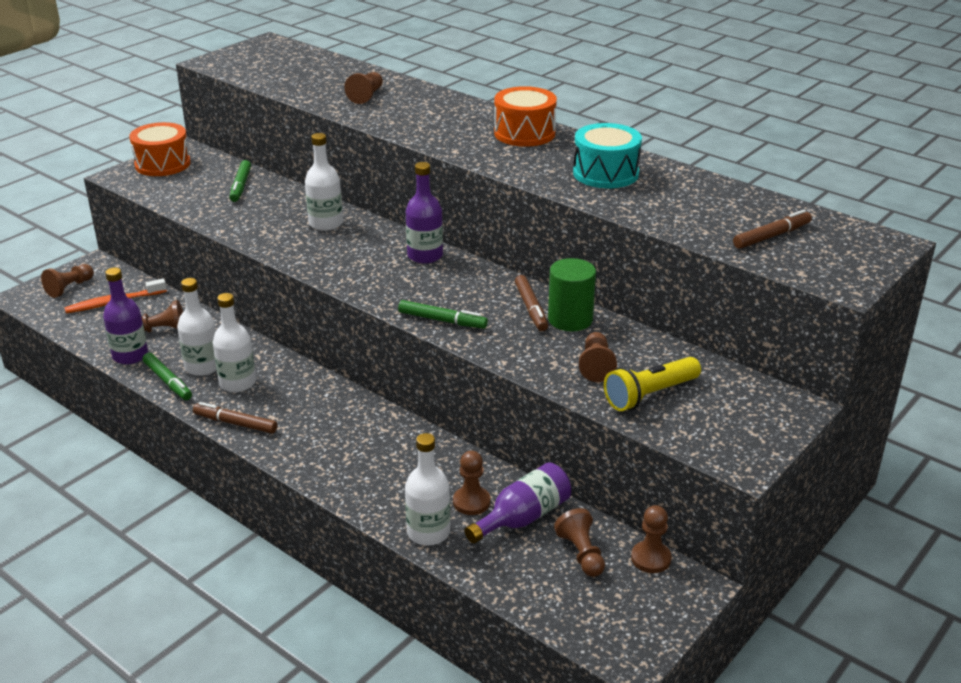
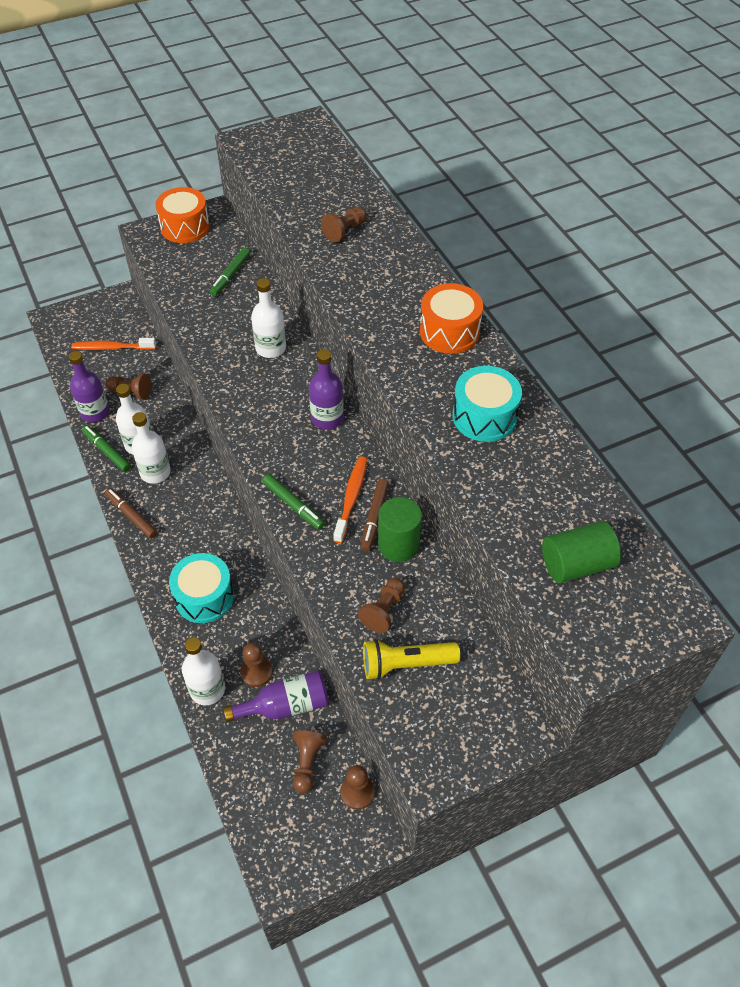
camera: 25 degrees right, 20 degrees up
(69, 288) = (89, 319): brown pawn -> none
(167, 381) = (107, 451): green marker -> green marker turned 150 degrees clockwise
(368, 462) = (204, 597): none -> turquoise drum
(496, 301) = (351, 498): none -> orange toothbrush
(772, 236) = (576, 564): brown marker -> green cylinder

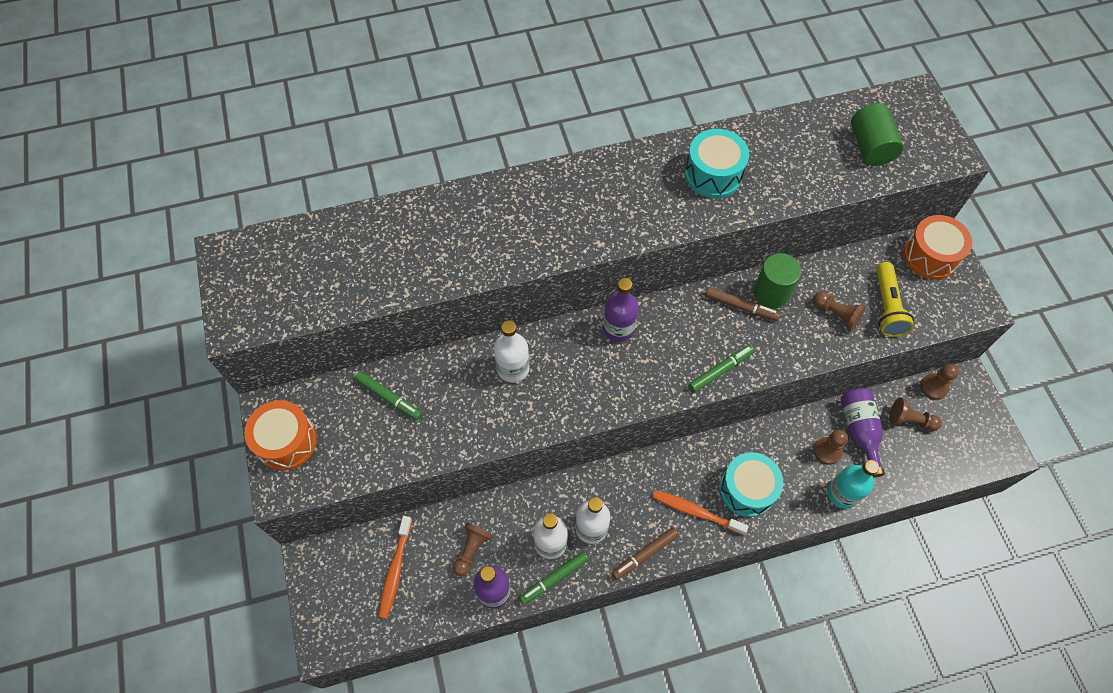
camera: 80 degrees left, 10 degrees up
(207, 689) = (842, 493): white bottle -> turquoise bottle
(345, 231) = (435, 243): brown pawn -> none
(351, 498) = (717, 321): orange toothbrush -> orange toothbrush (696, 512)
(449, 331) = (604, 180): orange drum -> orange drum (930, 256)

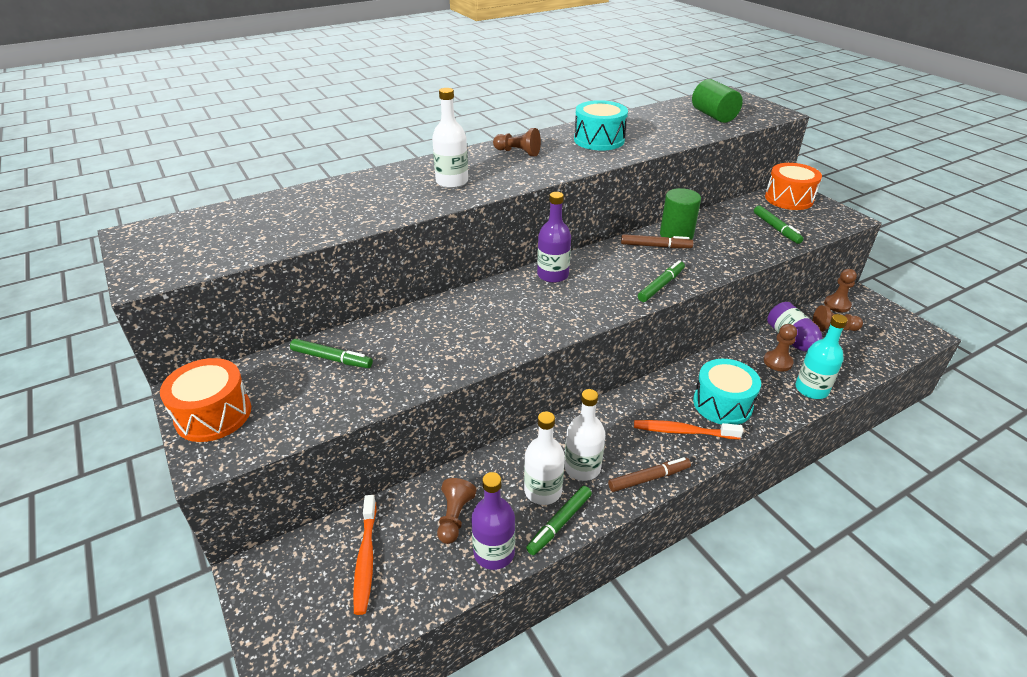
camera: 15 degrees left, 25 degrees down
(513, 368) = (460, 316): white bottle -> white bottle (452, 182)
(644, 554) = (649, 478): brown marker -> brown marker turned 150 degrees counterclockwise
(836, 315) = (739, 238): brown pawn -> brown pawn (518, 152)
(886, 307) = (776, 229): yellow flashlight -> green marker

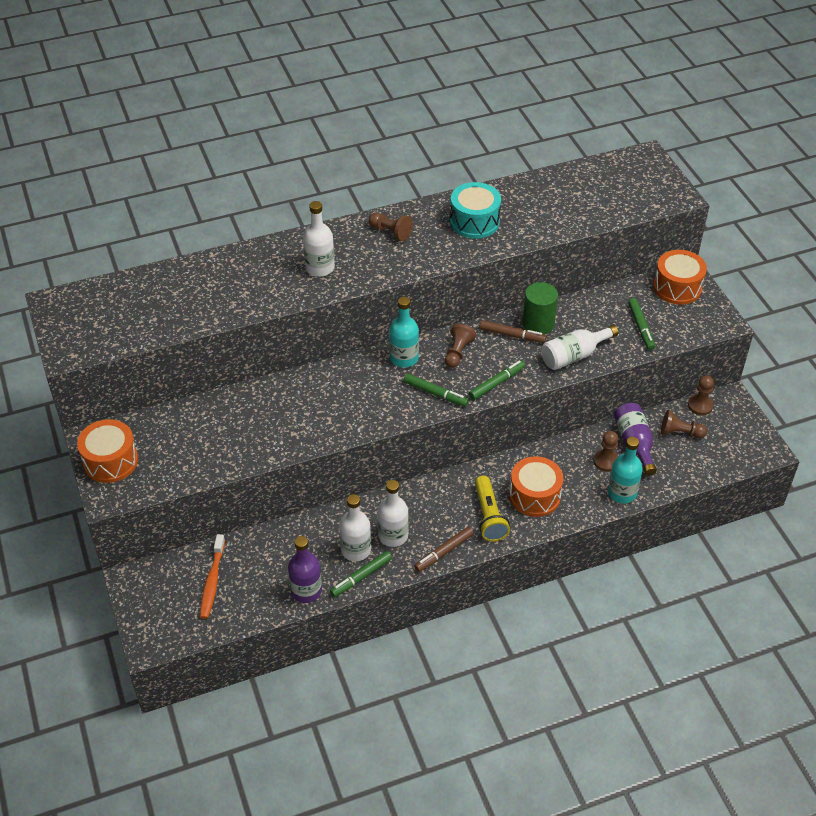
camera: 10 degrees right, 10 degrees up
(332, 359) = (201, 423): green marker -> green marker (435, 393)
(454, 517) = (282, 560): brown pawn -> brown pawn (458, 352)
(553, 275) = (404, 358): purple bottle -> turquoise bottle
(649, 478) = (444, 552): brown marker -> brown marker turned 150 degrees clockwise
(683, 431) = (488, 516): orange toothbrush -> yellow flashlight
(713, 116) = (607, 194): green cylinder -> none
(722, 404) = (534, 496): turquoise drum -> orange drum
(726, 256) = (574, 356): none -> white bottle

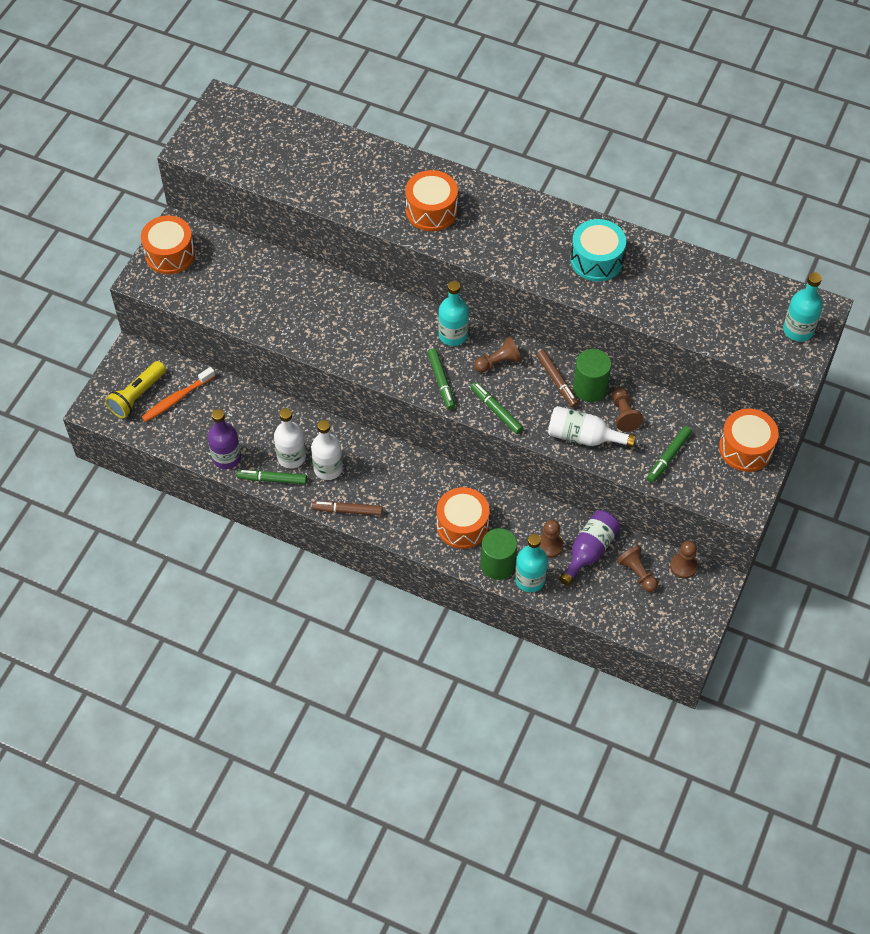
camera: 45 degrees right, 10 degrees up
(320, 268) = (431, 211): white bottle -> orange drum
(390, 232) = (520, 220): brown pawn -> brown pawn (624, 414)
(488, 516) = (410, 512): yellow flashlight -> yellow flashlight (137, 396)
(497, 383) = (496, 410): green marker -> green marker turned 135 degrees counterclockwise
(590, 501) = (498, 564): none -> green cylinder
(650, 177) = (798, 330): none -> turquoise bottle

